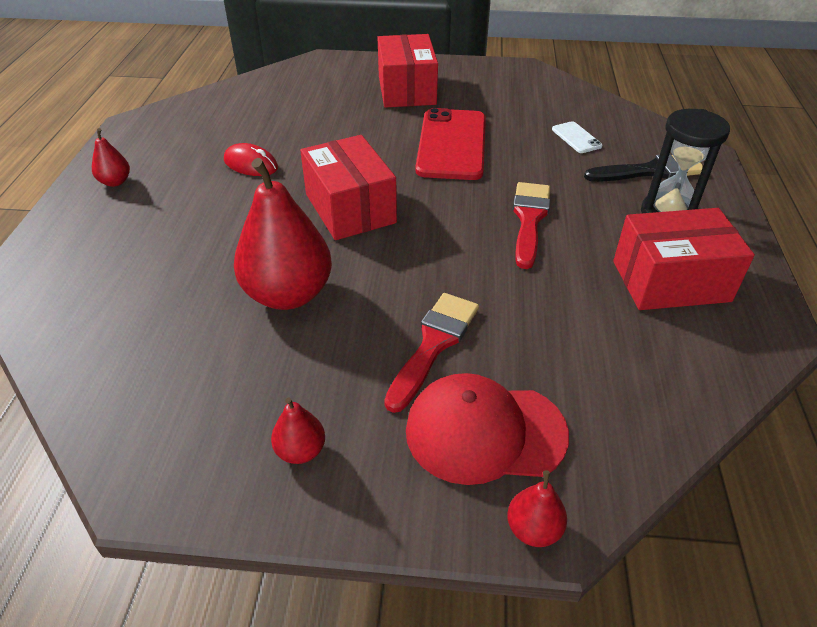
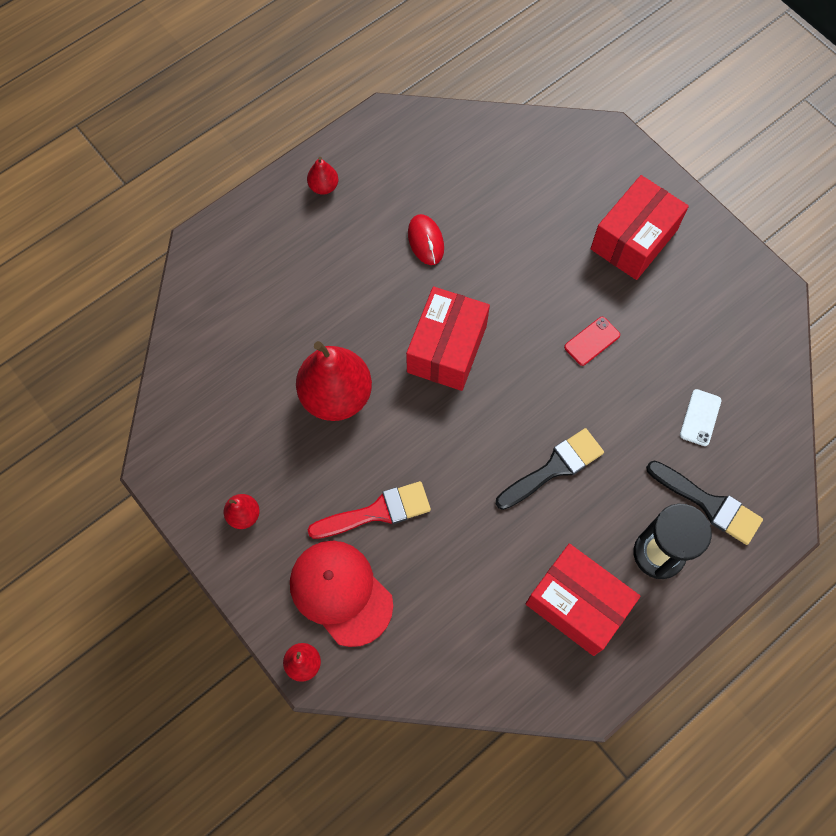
camera: 45 degrees right, 25 degrees up
(452, 144) = (592, 341): red phone -> red phone, size x0.44
(529, 219) = (554, 468): red brush -> black brush

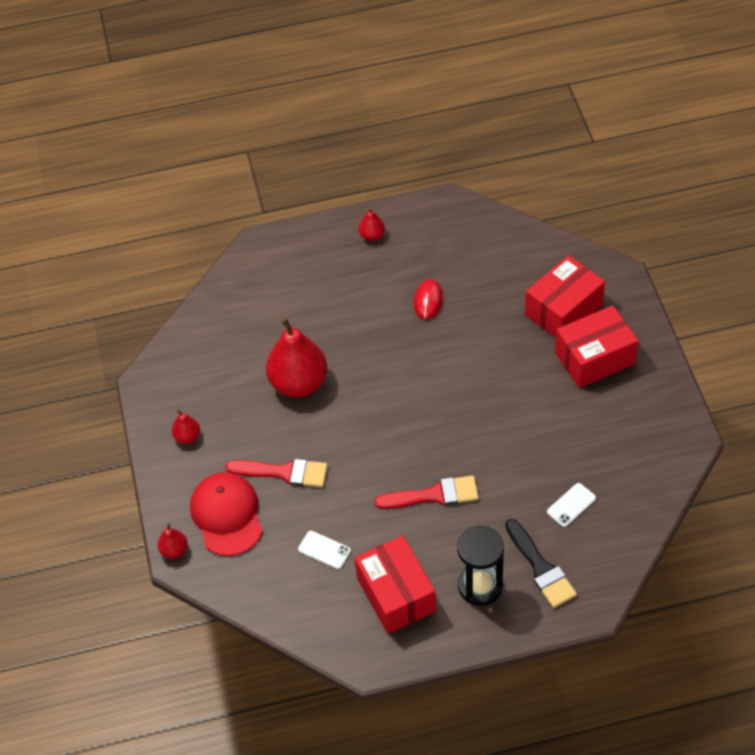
camera: 30 degrees right, 15 degrees down
(447, 349) = (400, 382): red box -> red box (563, 310)
(472, 586) = (324, 550): none -> white phone
(554, 468) = (434, 495): black brush -> red brush
(592, 341) = (516, 418): red phone -> none

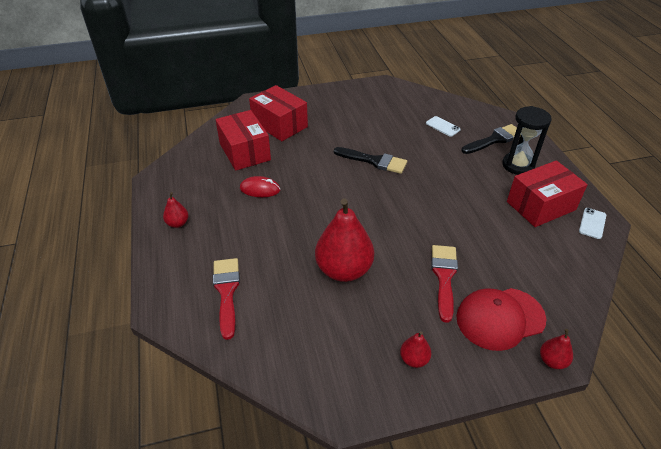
camera: 95 degrees left, 10 degrees down
(324, 550) = (515, 247): white phone -> white phone (592, 223)
(434, 495) = (448, 186): red brush -> red brush (226, 292)
(485, 416) = (374, 161): none -> black brush
(594, 358) = (323, 114): red box -> red box (245, 152)

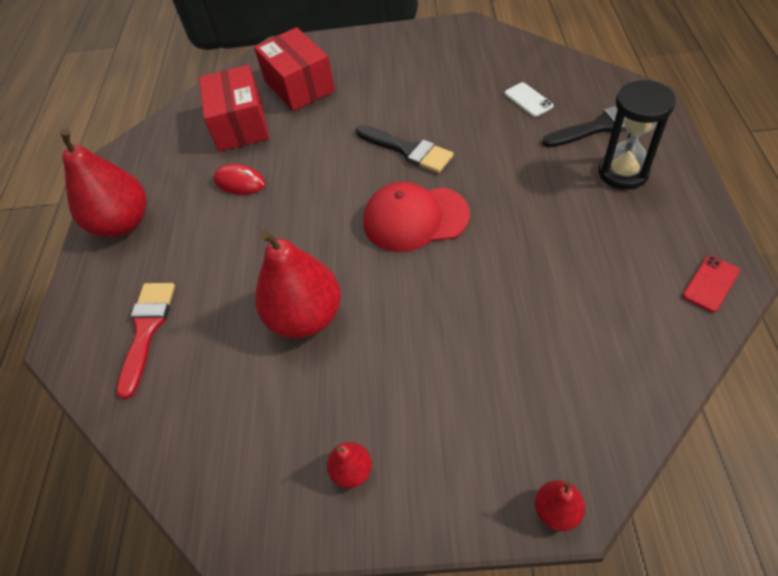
camera: 20 degrees right, 10 degrees up
(178, 223) = (123, 223): red pear -> red pear, size x2.19
(444, 277) = (442, 346): red brush -> none
(500, 318) = (501, 426): red cap -> red cap (415, 218)
(541, 206) = (635, 244): red box -> none
(592, 223) = (711, 283): white phone -> red phone

